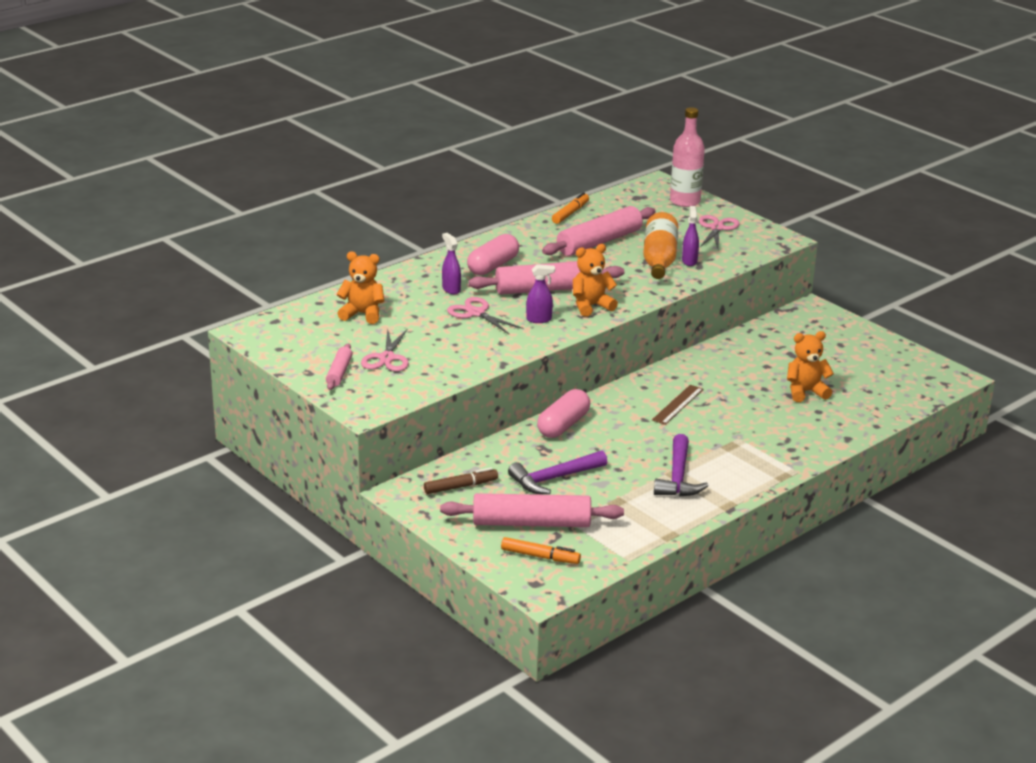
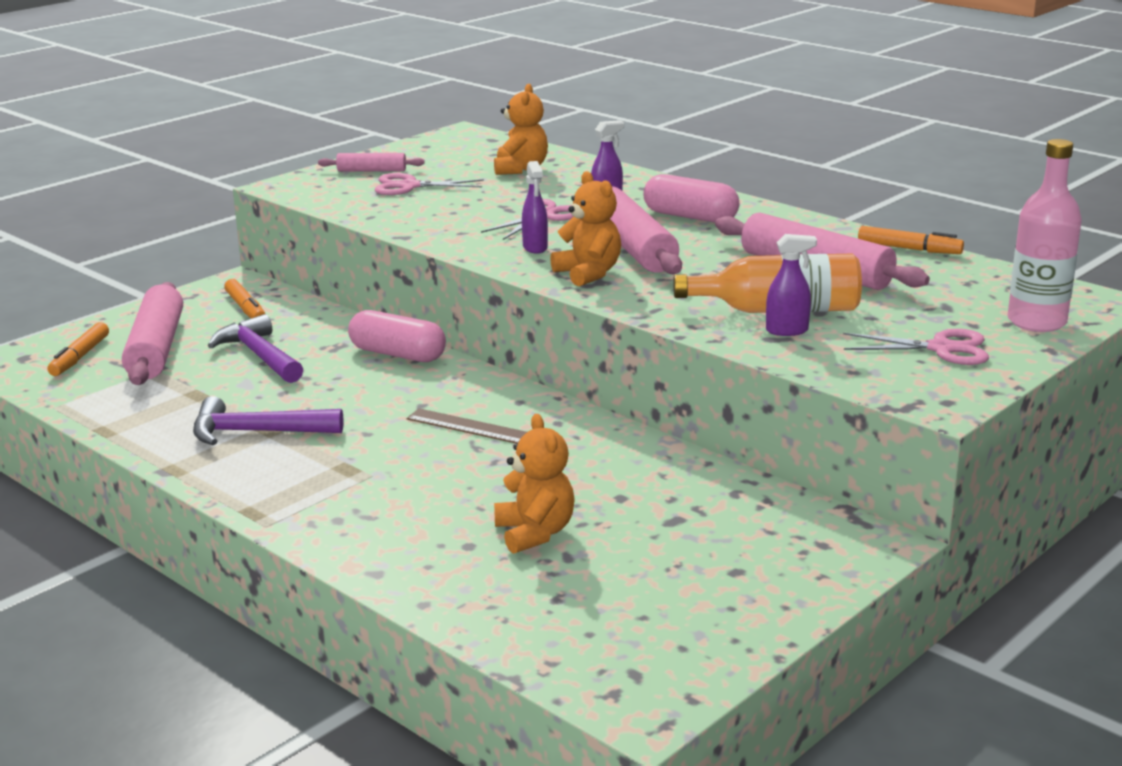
camera: 85 degrees right, 5 degrees down
(461, 487) = (245, 308): brown marker -> orange marker

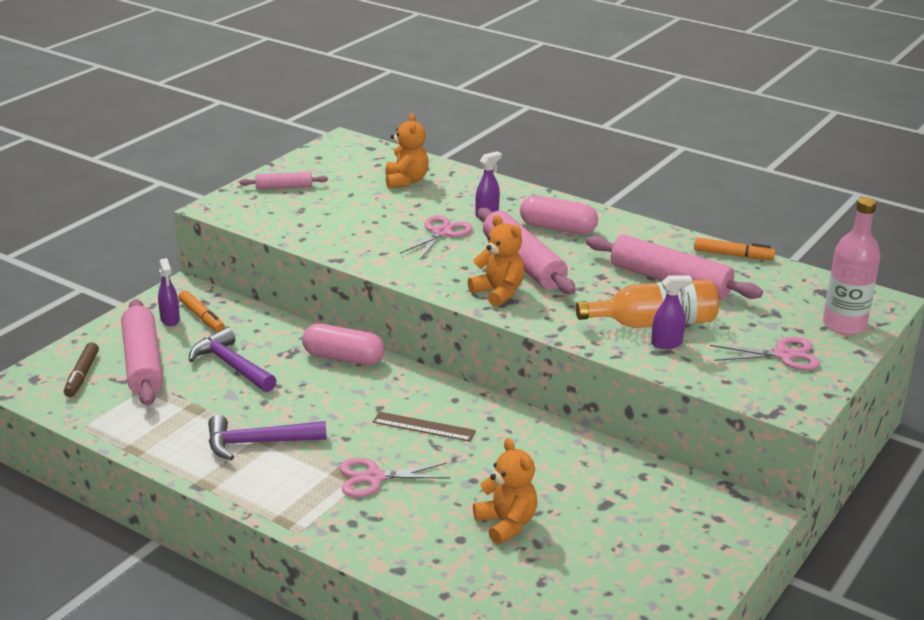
camera: 10 degrees left, 5 degrees up
(79, 357) = (82, 375): orange marker -> brown marker
(409, 186) = (322, 203): pink scissors -> pink scissors (374, 478)
(535, 248) = (447, 267): purple spray bottle -> purple spray bottle (170, 320)

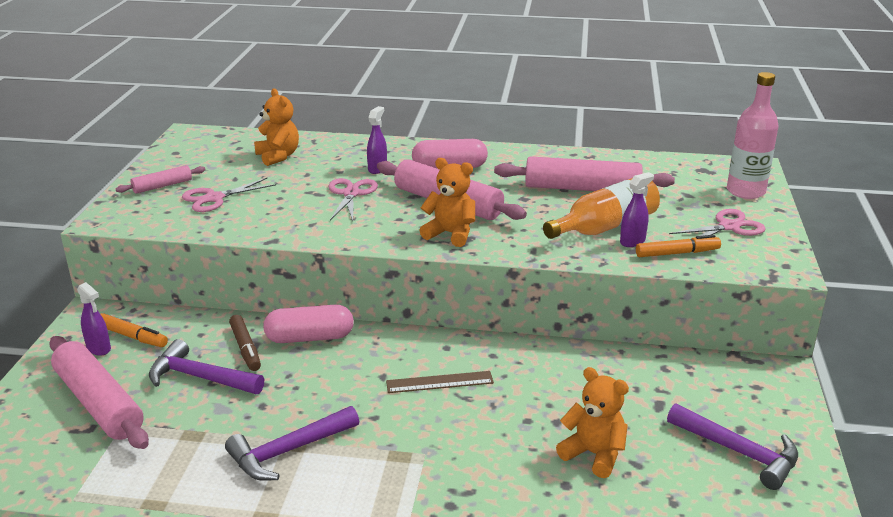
camera: 25 degrees left, 0 degrees up
(82, 375) = (35, 437): brown marker -> brown marker (245, 348)
(374, 478) = (434, 449): pink scissors -> pink scissors (214, 198)
(641, 564) = (739, 452): none -> purple hammer
(733, 255) = (609, 157): orange marker -> orange marker (677, 253)

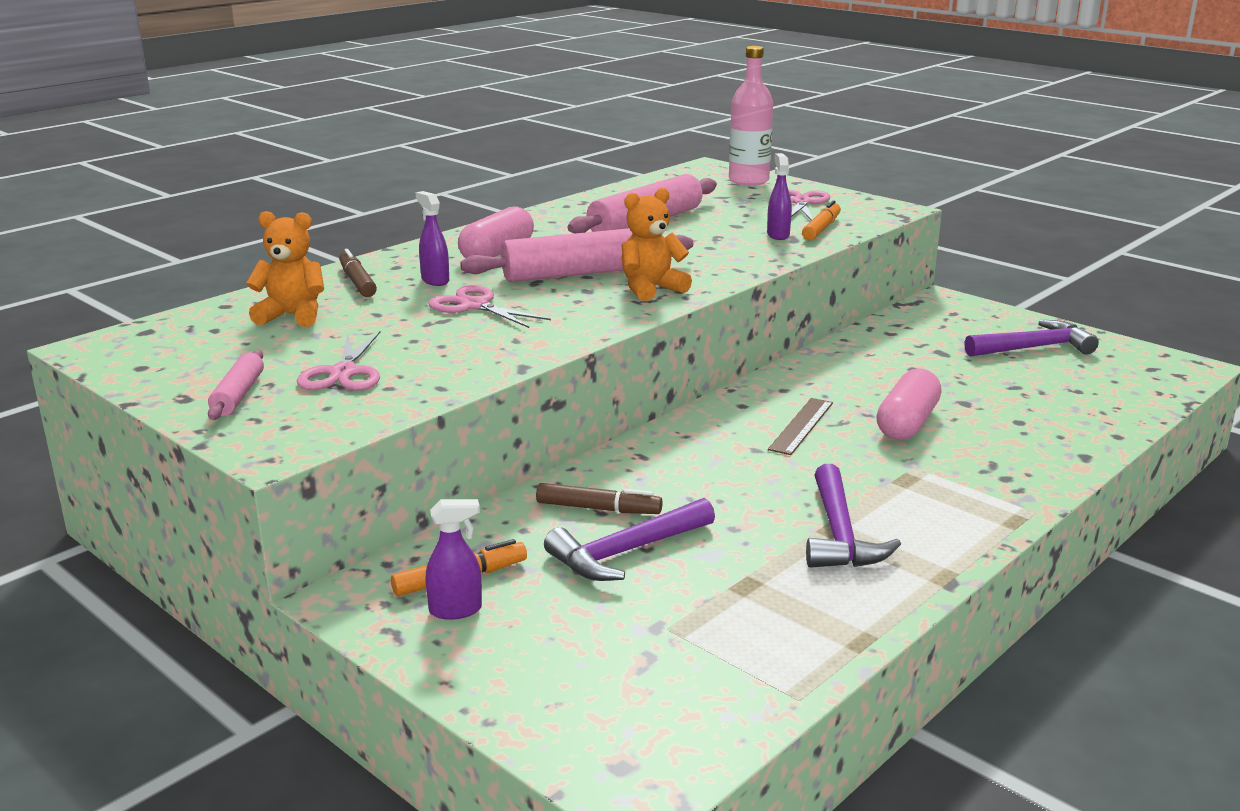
camera: 55 degrees left, 5 degrees down
(99, 403) = (597, 636): pink rolling pin -> none
(310, 338) = (628, 466): pink capsule -> pink capsule (907, 423)
(348, 151) = (357, 282): none -> brown marker
(593, 454) = (986, 397): orange teddy bear -> none
(605, 227) = (735, 235): orange bottle -> none

